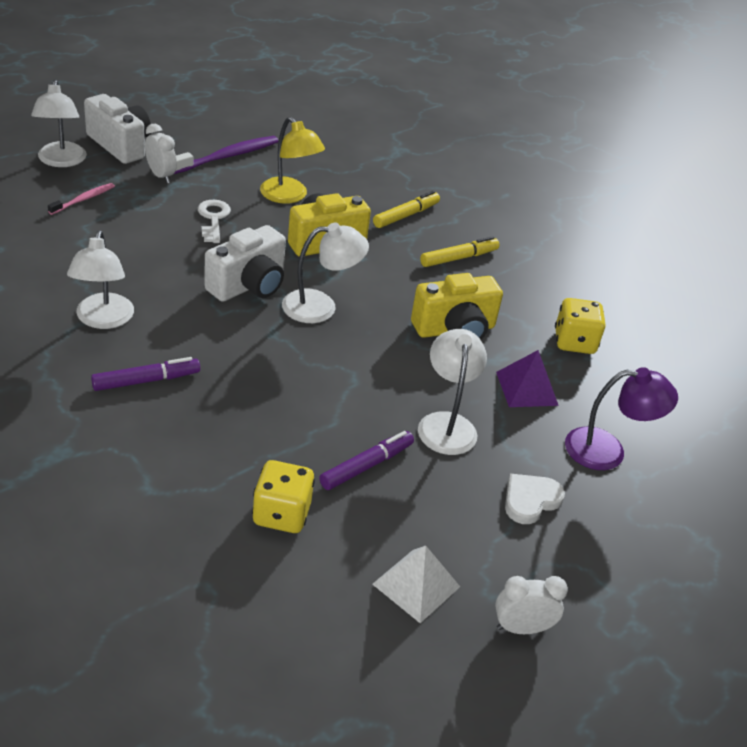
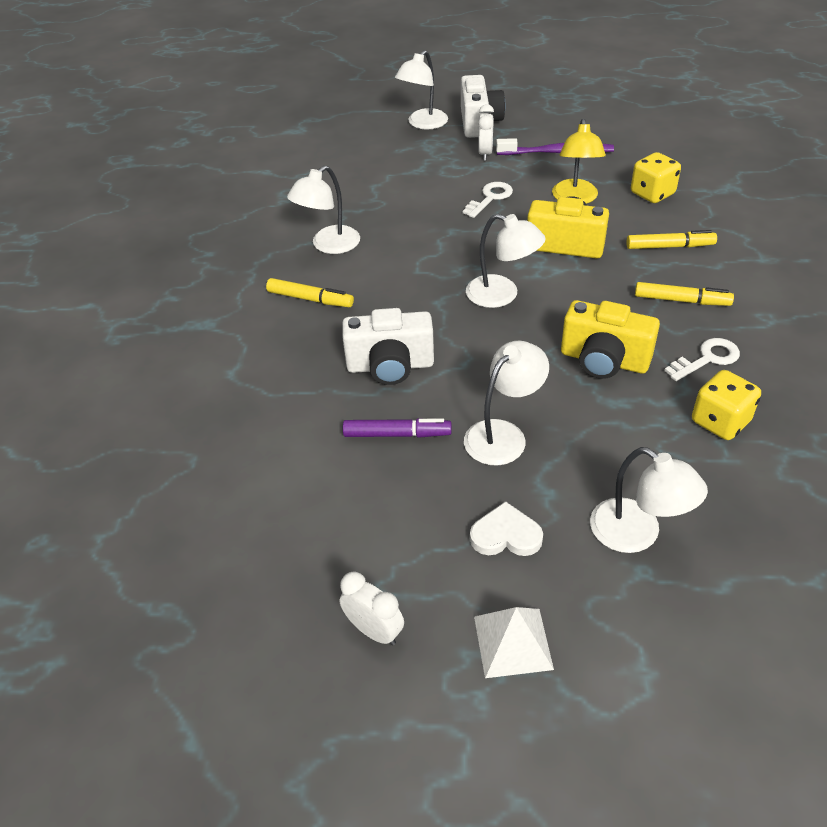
camera: 50 degrees right, 5 degrees up
(83, 199) = (408, 156): pink toothbrush -> none
(146, 380) = (310, 299): purple marker -> yellow marker
(249, 285) = (461, 258): white camera -> white camera (390, 366)
(281, 514) = (295, 437): yellow dice -> yellow dice (652, 194)
(416, 585) = (331, 544): white pyramid -> white pyramid (513, 642)
(520, 298) = (707, 359): none -> white key
(527, 388) = (617, 440): purple pyramid -> none
(607, 450) = (637, 534): purple lamp -> white lamp

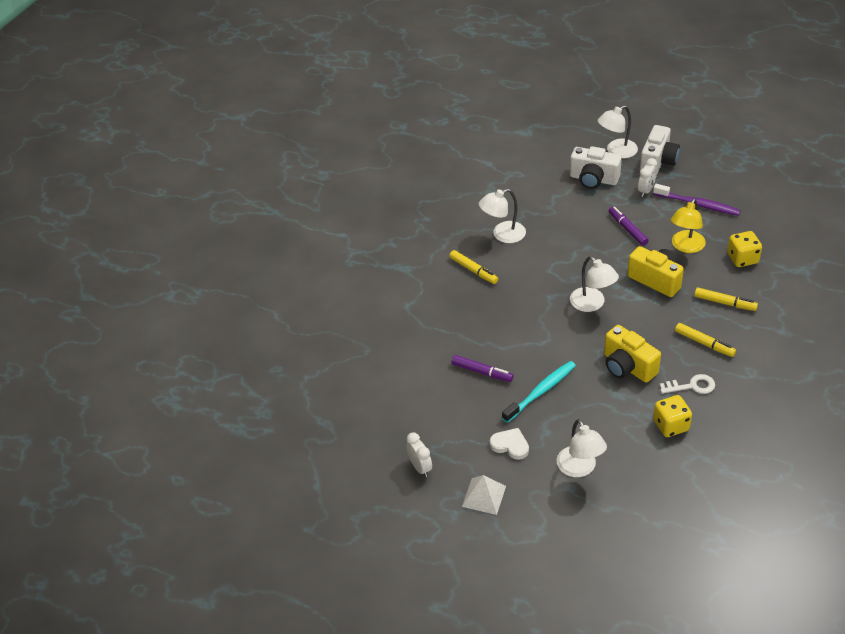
camera: 25 degrees right, 0 degrees up
(390, 366) = (499, 330): white camera -> white camera (593, 179)
(490, 198) = (627, 229): white key -> purple marker
(503, 434) = (541, 391): white lamp -> turquoise toothbrush

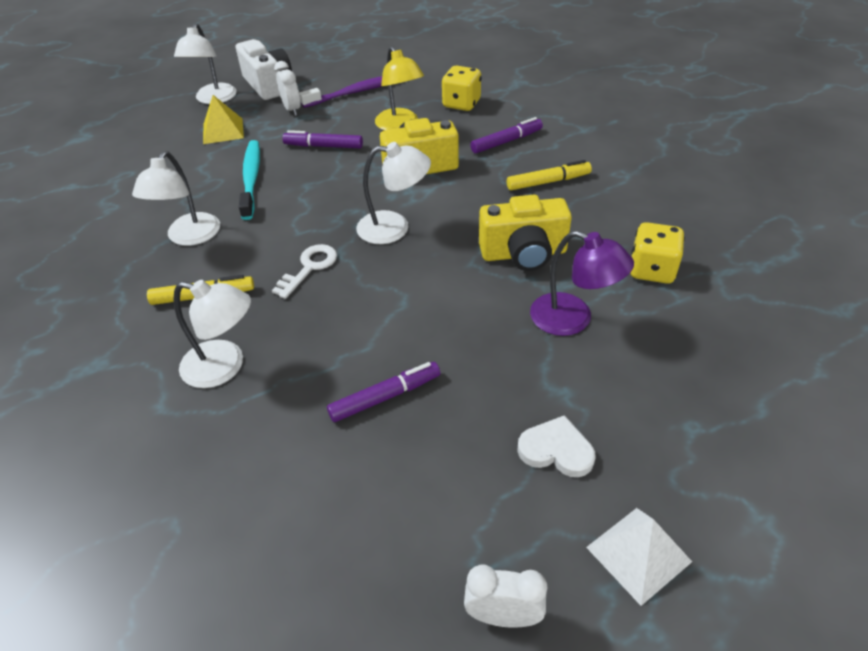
camera: 55 degrees left, 0 degrees up
(510, 445) = (556, 450): white heart -> white heart turned 45 degrees clockwise
(541, 391) = (485, 354): turquoise toothbrush -> turquoise toothbrush (251, 179)
(580, 468) = (663, 396): white lamp -> white lamp (224, 367)
(593, 179) = (223, 131): white camera -> yellow pyramid
(598, 411) = (573, 319): none -> purple lamp
(692, 386) = (603, 222): white key -> white key (309, 268)
(725, 303) = (506, 141): yellow marker -> purple marker

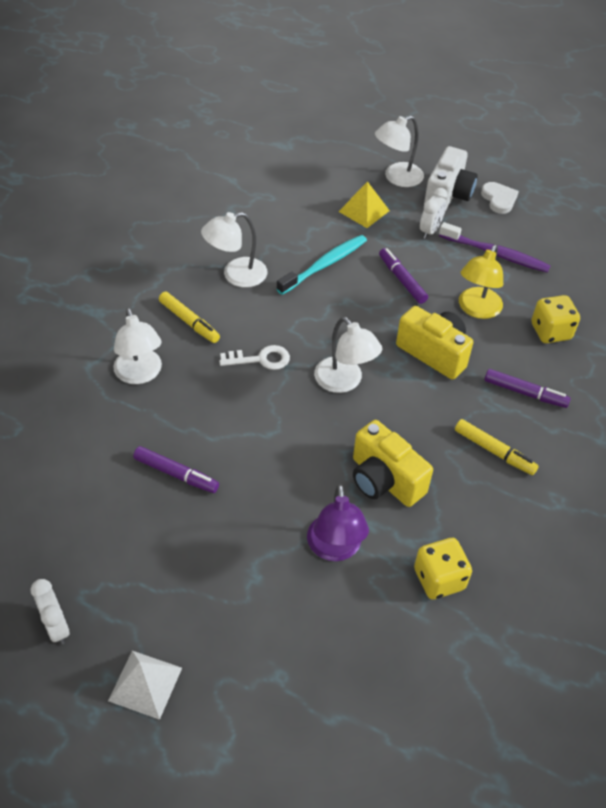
camera: 50 degrees right, 5 degrees up
(556, 450) = (199, 597): white heart -> white heart (499, 199)

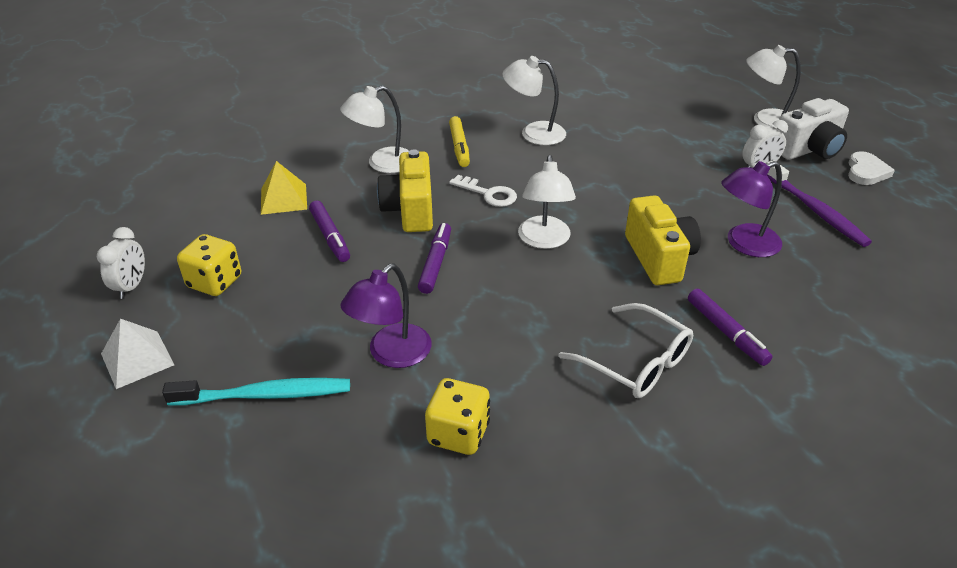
camera: 40 degrees right, 10 degrees down
(140, 374) = (382, 163): white lamp -> white lamp turned 45 degrees clockwise
(324, 265) = (621, 154): turquoise toothbrush -> turquoise toothbrush (265, 395)
(364, 211) = (704, 132): yellow pyramid -> yellow pyramid (283, 199)
(384, 480) = (497, 328): yellow camera -> yellow camera (410, 210)
(402, 280) = (687, 192): purple marker -> purple marker (435, 263)
(476, 309) = (744, 244): yellow lamp -> purple lamp
(494, 451) = (636, 362): yellow marker -> white glasses
(550, 332) = (814, 296): yellow dice -> yellow dice (215, 282)

